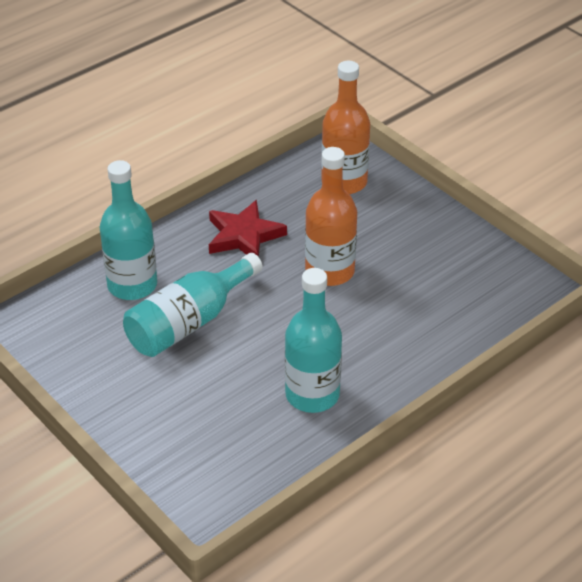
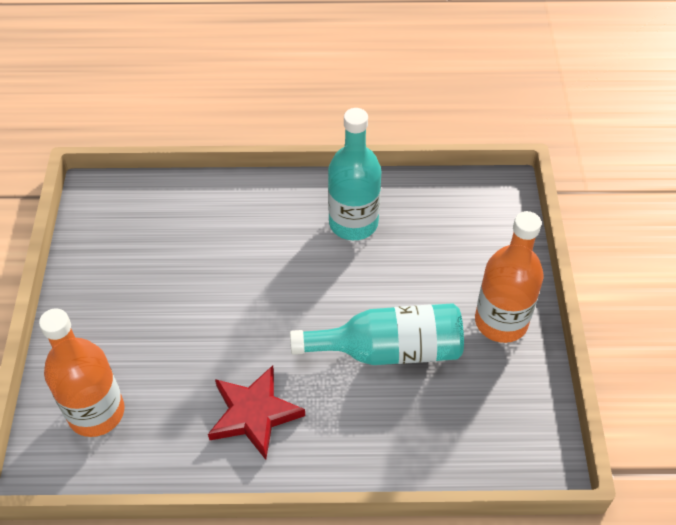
camera: 140 degrees left, 10 degrees up
(132, 285) = (405, 428): turquoise bottle -> none
(329, 271) = (224, 319): orange bottle -> orange bottle (501, 321)

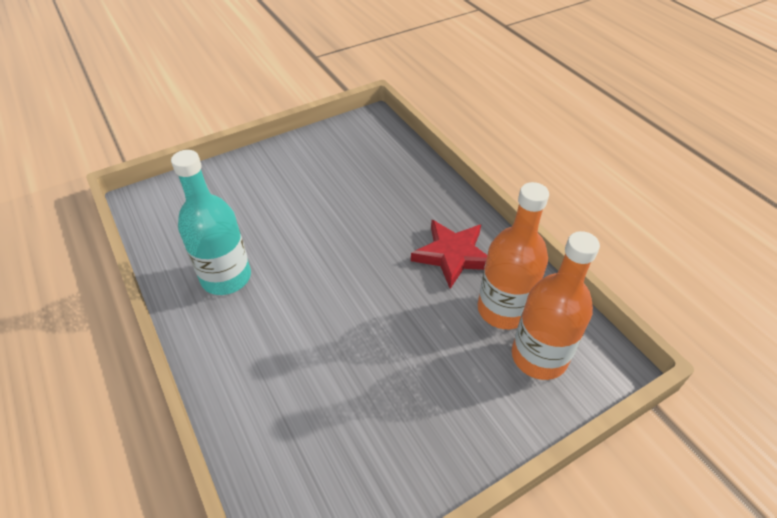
camera: 120 degrees left, 5 degrees down
(389, 350) = (344, 207): turquoise bottle -> none
(501, 321) = (282, 163): orange bottle -> orange bottle (503, 309)

